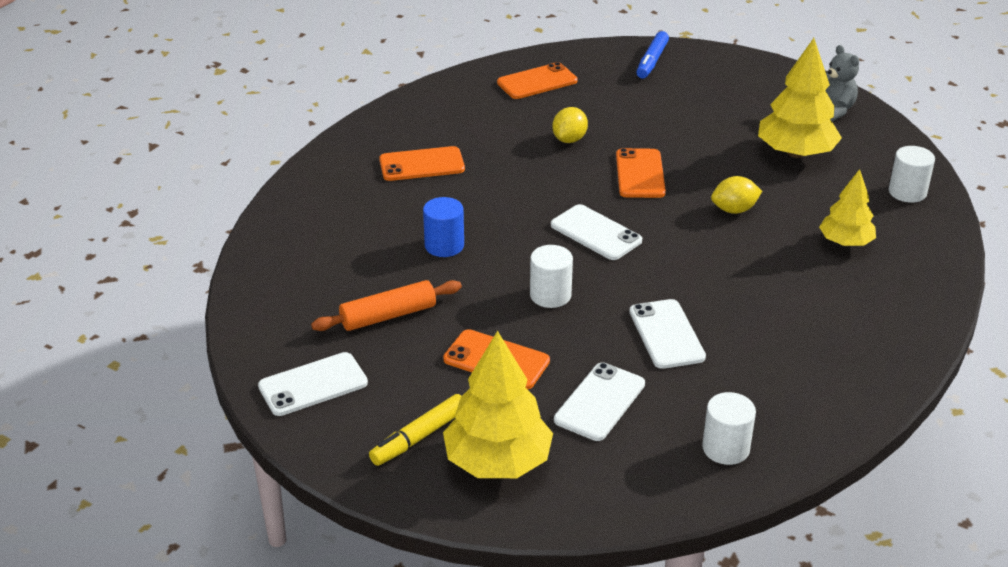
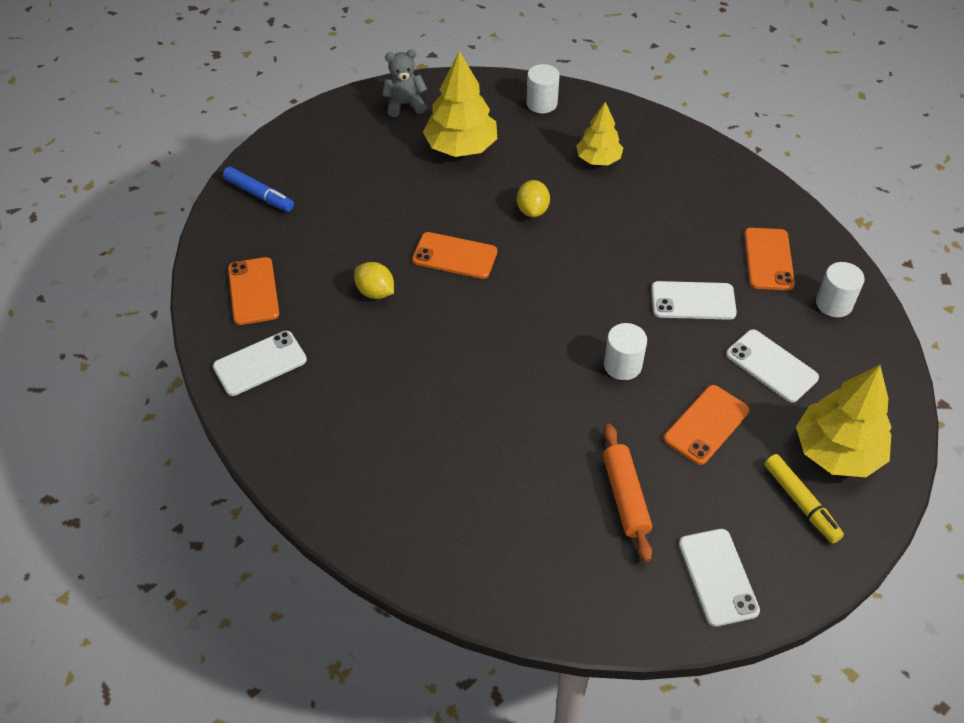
camera: 75 degrees left, 15 degrees up
(422, 164) = (372, 421): orange phone -> orange phone (768, 259)
(444, 245) = (524, 430): blue cylinder -> none
(596, 233) = (538, 310): white phone -> white phone (260, 363)

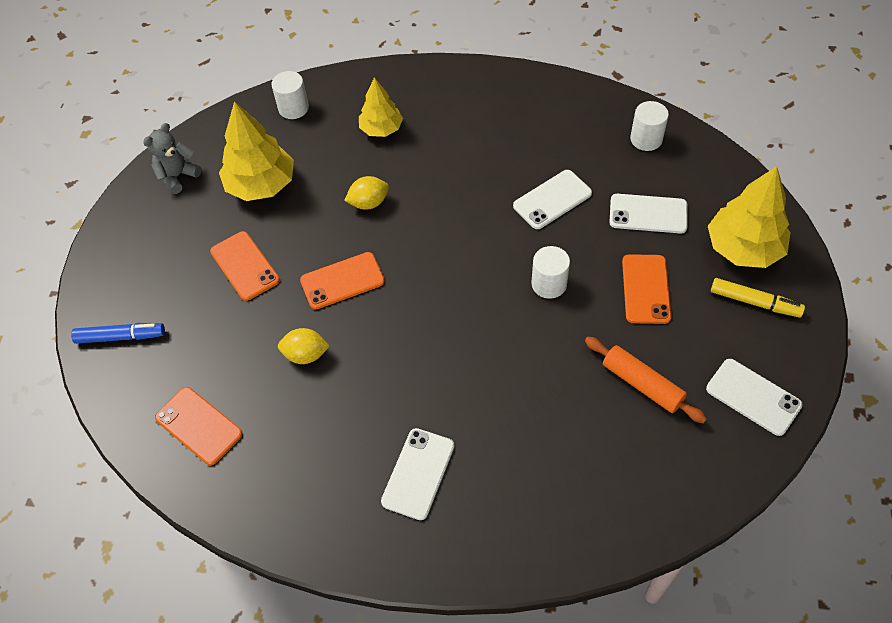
camera: 35 degrees left, 5 degrees up
(260, 363) = (265, 484): white phone -> white phone (418, 473)
(532, 210) = (369, 203): yellow lemon -> yellow lemon turned 75 degrees counterclockwise
(768, 259) = (574, 133): orange phone -> orange phone (244, 266)

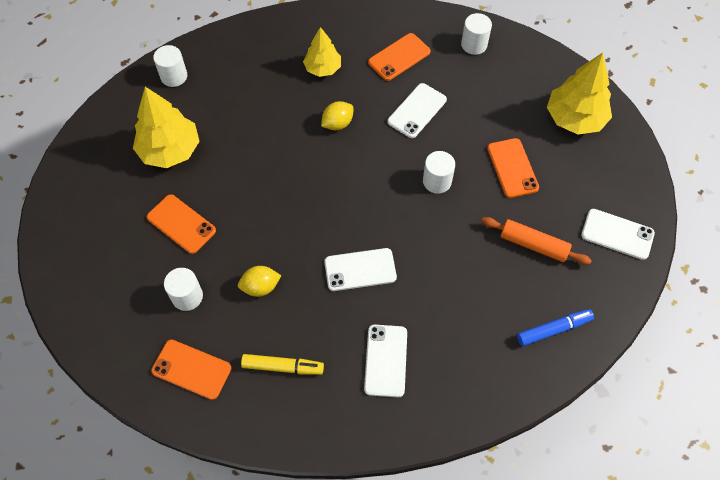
camera: 20 degrees left, 5 degrees up
(121, 337) = (94, 311): blue marker -> blue marker (554, 329)
(177, 176) = (92, 158): grey teddy bear -> none
(223, 345) = (187, 296): none -> white cylinder
(342, 281) = (269, 217): orange phone -> orange phone (399, 57)
(369, 203) = (268, 146): yellow lemon -> yellow lemon (337, 124)
(381, 129) = (256, 79): yellow tree -> yellow tree (323, 68)
(648, 214) = (495, 106): white phone -> white phone (360, 269)
(754, 302) = (596, 160): yellow marker -> yellow marker (283, 367)

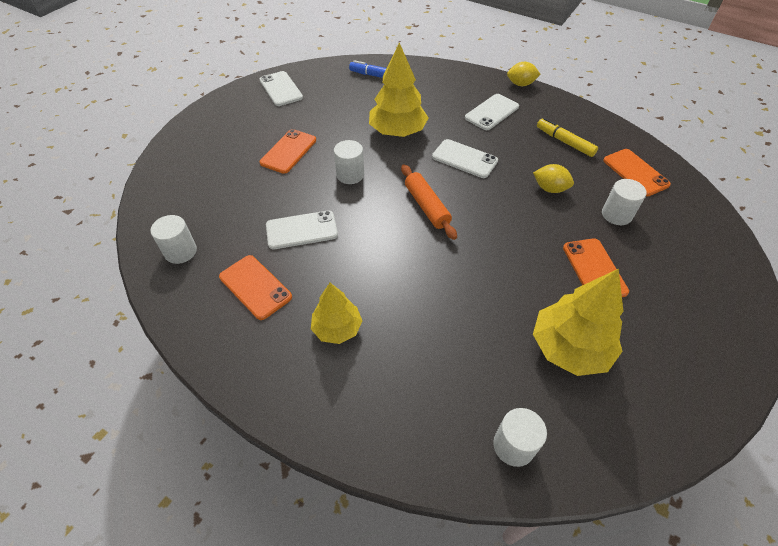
camera: 140 degrees left, 10 degrees down
(337, 124) = (379, 264): yellow lemon -> yellow lemon (520, 84)
(399, 57) = (255, 287): orange phone -> orange phone turned 45 degrees clockwise
(533, 245) = (335, 110): orange rolling pin -> orange rolling pin (427, 206)
(575, 118) = (202, 152): yellow tree -> yellow tree (397, 132)

